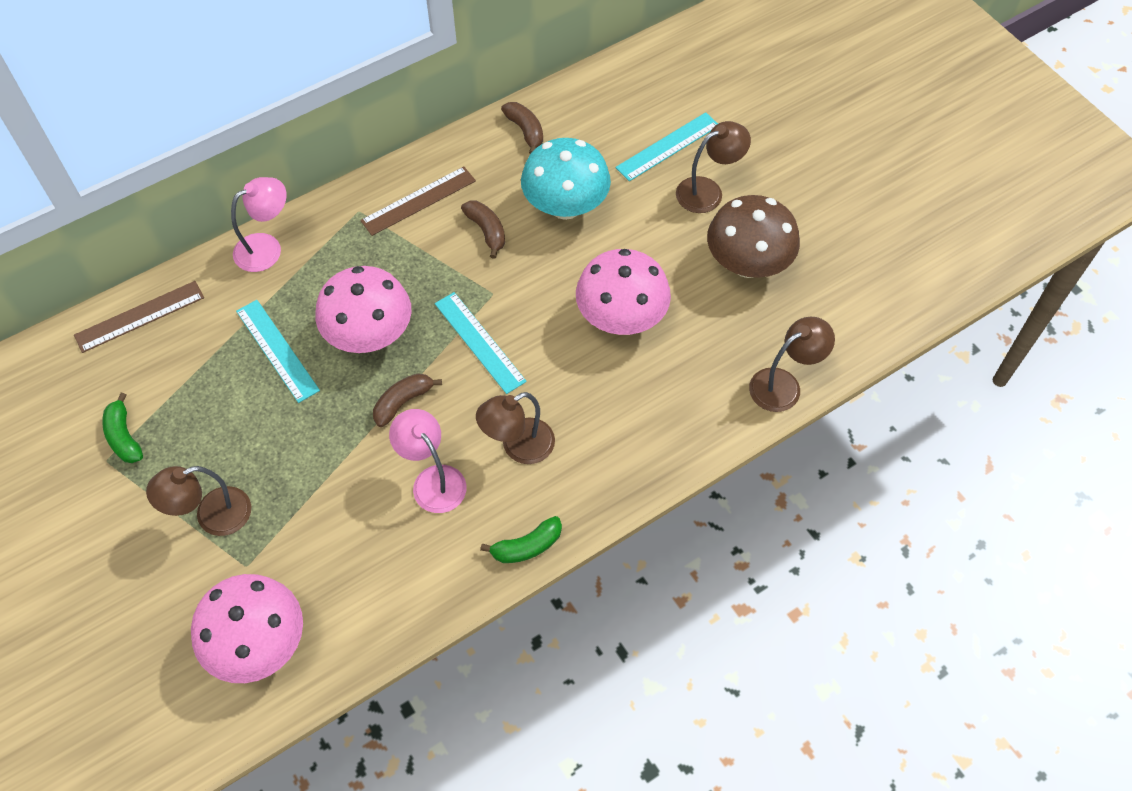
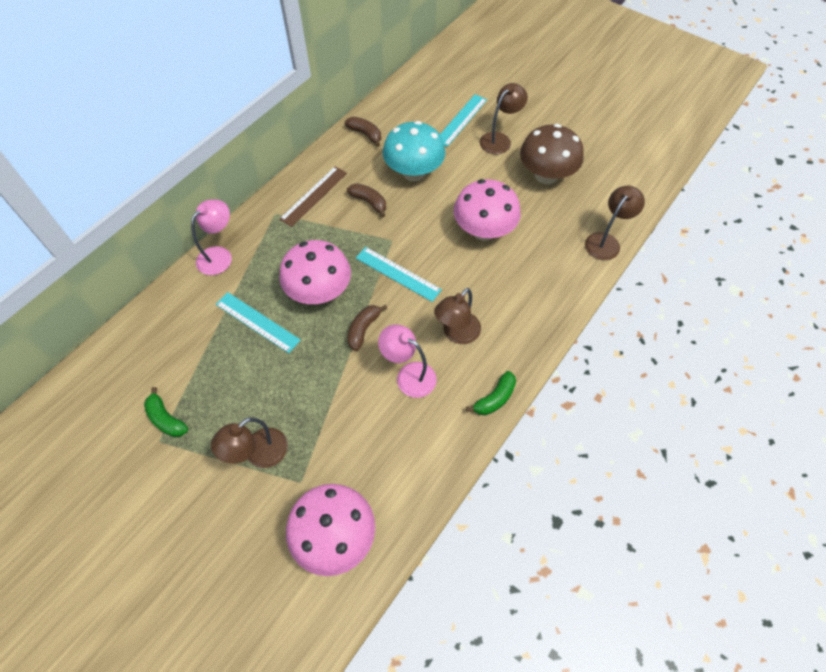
camera: 20 degrees left, 0 degrees up
(140, 316) = (143, 329): brown ruler -> none

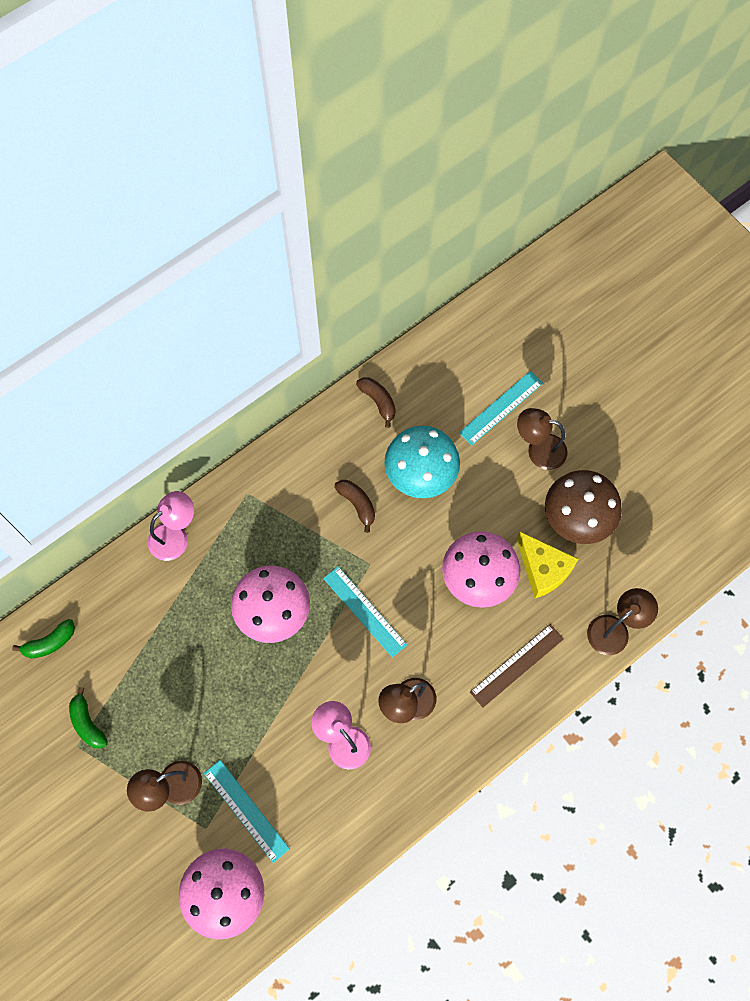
camera: 15 degrees right, 10 degrees up
(257, 322) = (199, 633): turquoise ruler -> turquoise ruler (246, 810)
(314, 196) = (296, 479): brown ruler -> brown ruler (516, 665)
(363, 329) = (309, 672): brown banana -> none
(495, 398) = (424, 791): green banana -> green banana (50, 642)
(499, 139) = (538, 450): brown lamp -> brown lamp turned 135 degrees counterclockwise
(533, 214) = (543, 569): none -> yellow cheese

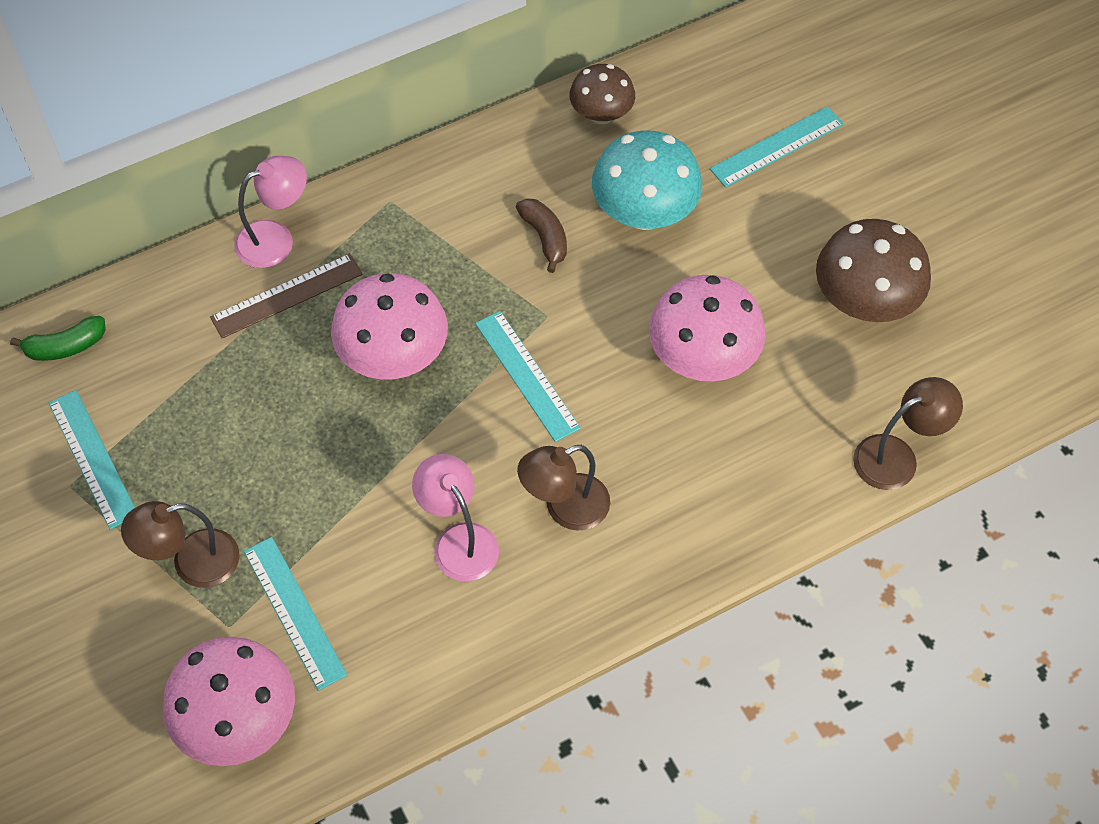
camera: 10 degrees right, 10 degrees down
(88, 723) = (92, 458): green banana -> turquoise ruler
(378, 401) = (601, 114): brown banana -> brown mushroom
(516, 665) = (739, 481): brown ruler -> brown ruler (287, 295)
(538, 450) = (822, 207): brown lamp -> none
(543, 569) = (802, 361): yellow cheese -> none

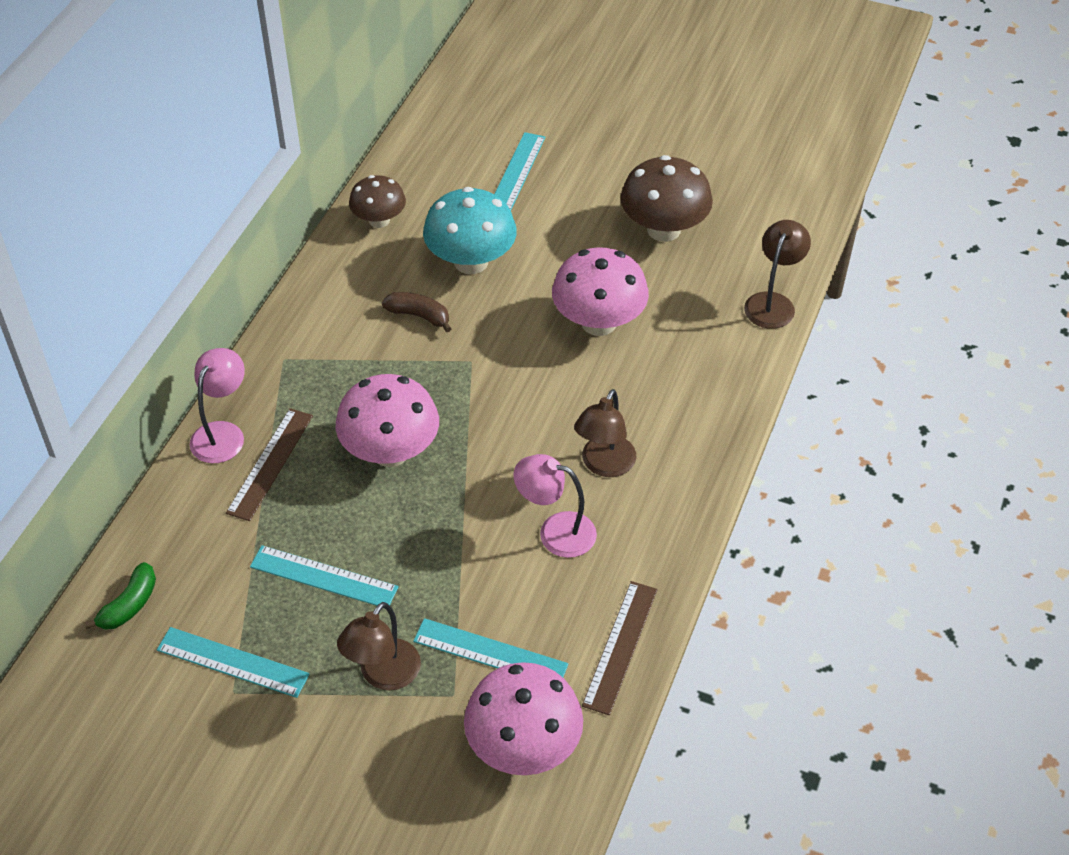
camera: 40 degrees left, 10 degrees down
(406, 695) = (620, 646): none -> brown ruler
(527, 375) = (495, 404): turquoise ruler -> turquoise ruler (324, 577)

